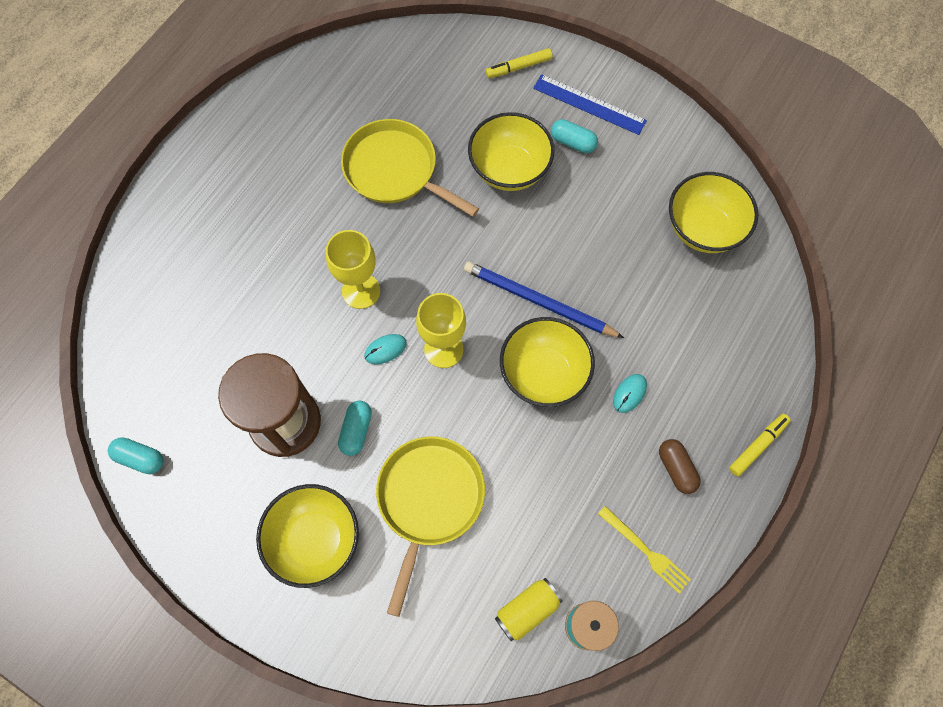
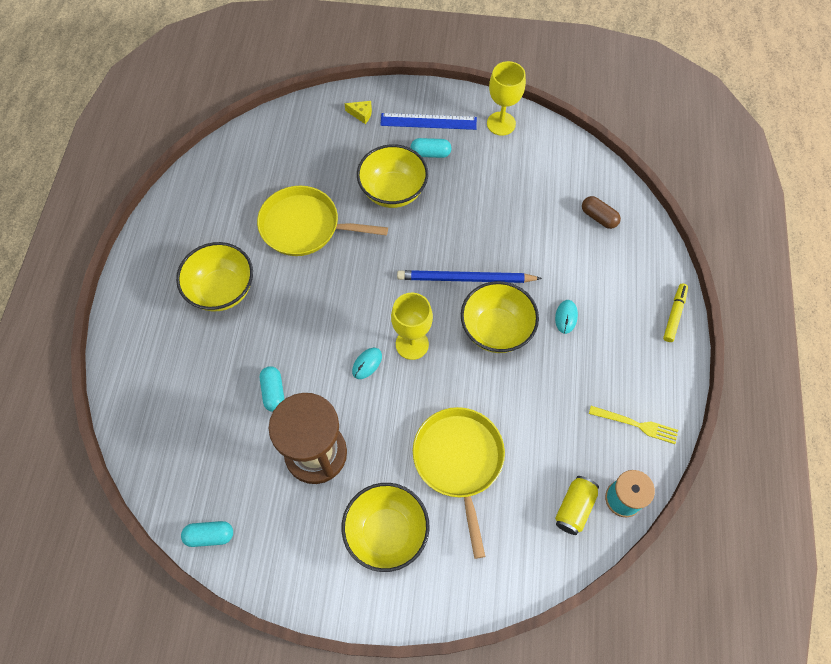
camera: 25 degrees left, 5 degrees down
(356, 431) = (376, 435): turquoise capsule -> turquoise capsule (273, 392)
(361, 291) = (325, 328): yellow goblet -> yellow goblet (501, 123)
(518, 67) = (361, 114): yellow marker -> yellow cheese
(676, 468) = (627, 356): brown capsule -> brown capsule (599, 217)
(703, 229) = (556, 178): yellow bowl -> yellow bowl (222, 290)

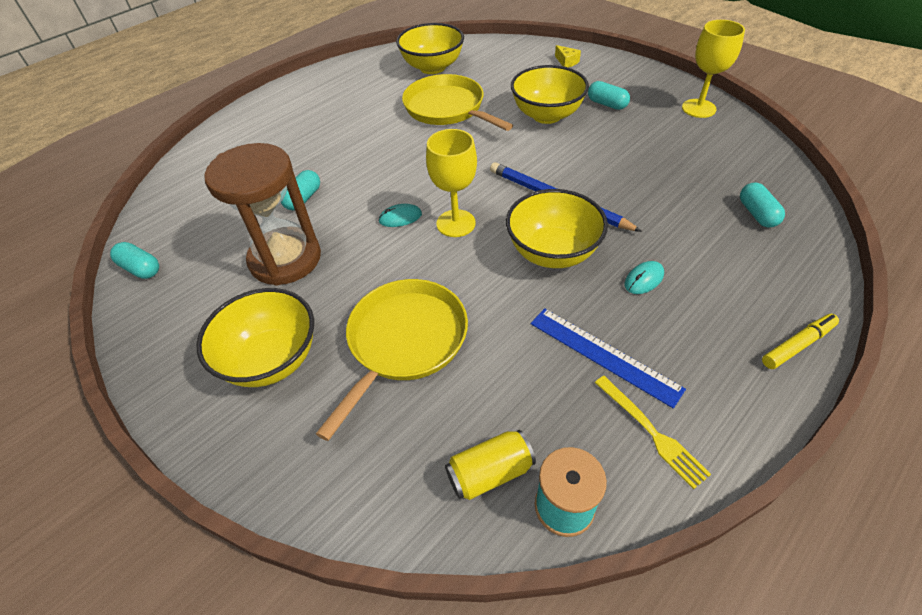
camera: 40 degrees right, 15 degrees down
(222, 290) = (342, 120): yellow bowl -> yellow bowl (432, 67)
(428, 121) = (624, 84): blue ruler -> blue ruler (603, 355)
(599, 217) = (757, 214): brown capsule -> turquoise capsule

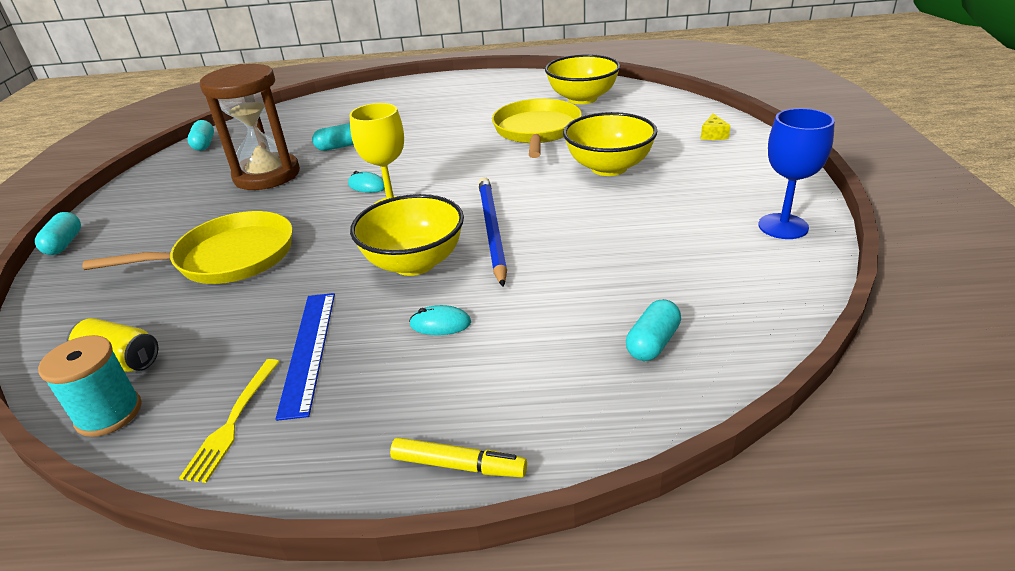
camera: 45 degrees right, 15 degrees down
(271, 359) = (162, 223): yellow bowl -> none
(606, 104) = (684, 182): turquoise capsule -> turquoise capsule (64, 244)
(698, 108) = (783, 226): yellow goblet -> blue goblet

